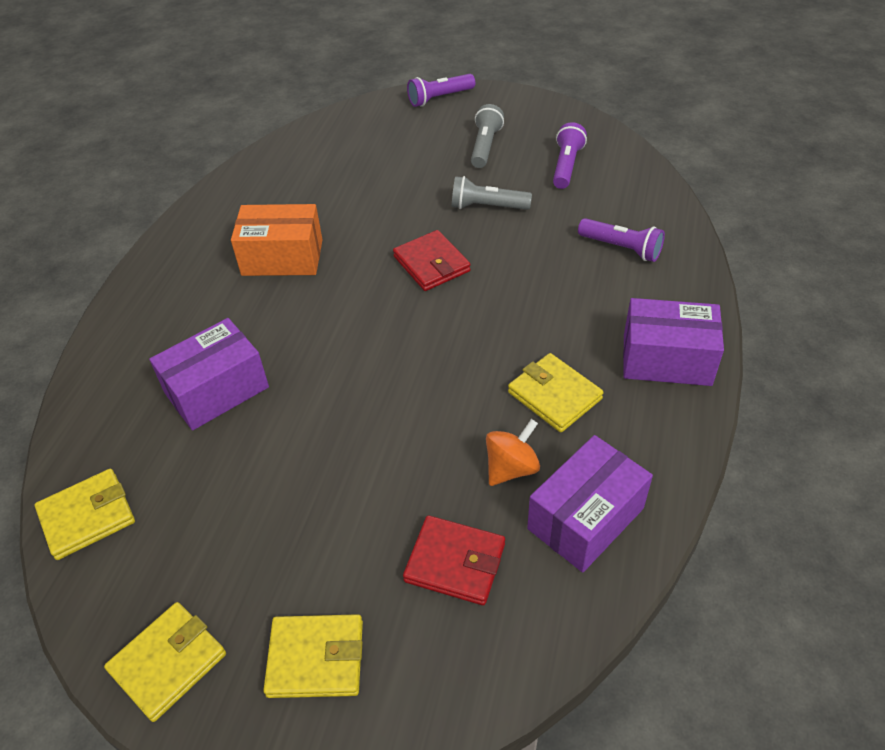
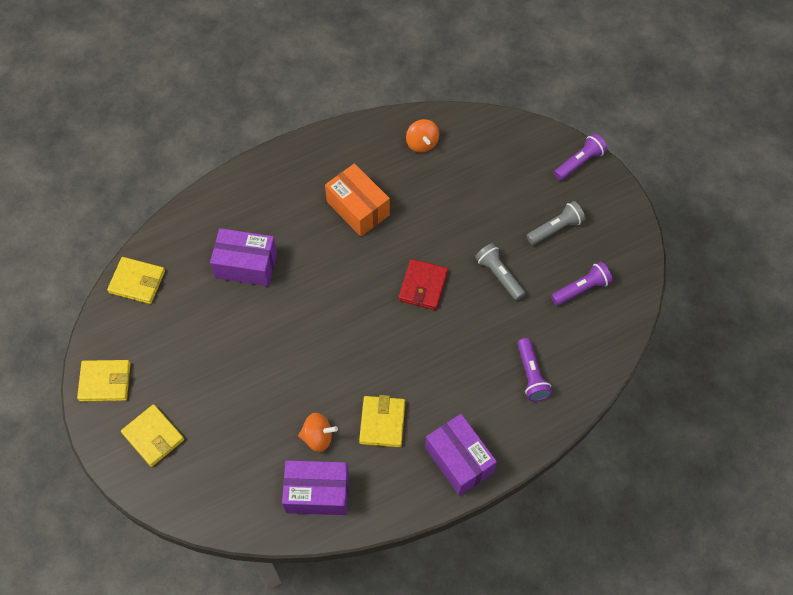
camera: 45 degrees right, 15 degrees up
(281, 174) = (422, 143): none -> orange spinning top
(439, 98) = (579, 162): purple flashlight -> purple flashlight turned 120 degrees clockwise
(455, 563) = (244, 454): red wallet -> none

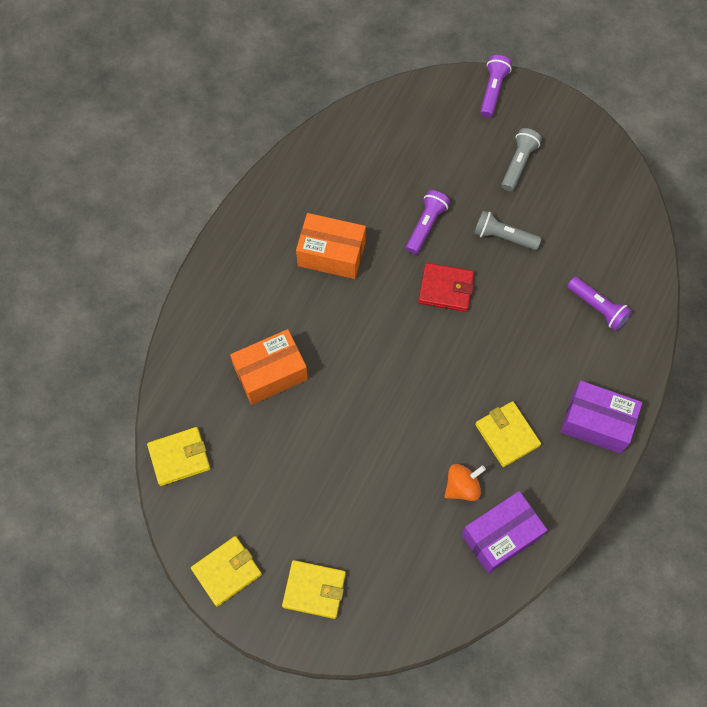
camera: 35 degrees left, 5 degrees up
(246, 265) = (271, 373): purple box -> orange box
(422, 143) = (341, 157): orange spinning top -> none
(423, 286) = (446, 289): red wallet -> red wallet turned 60 degrees counterclockwise
(581, 289) = (581, 204): purple flashlight -> purple flashlight (426, 225)

